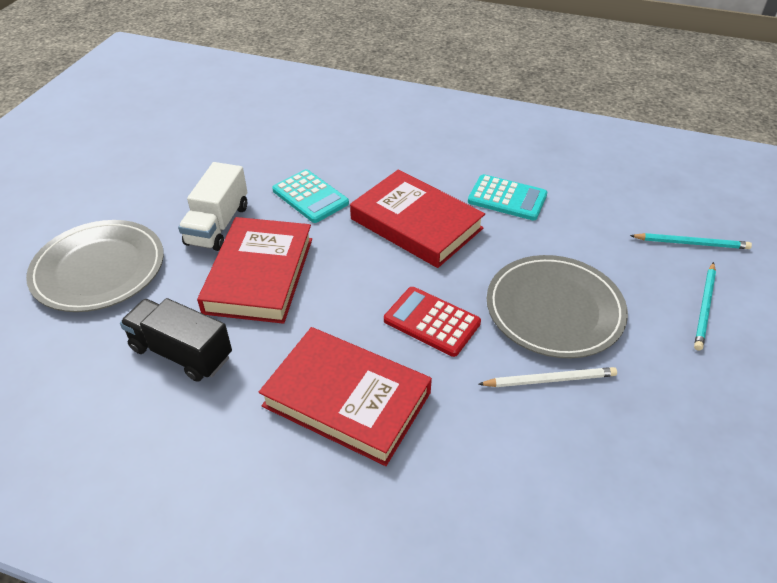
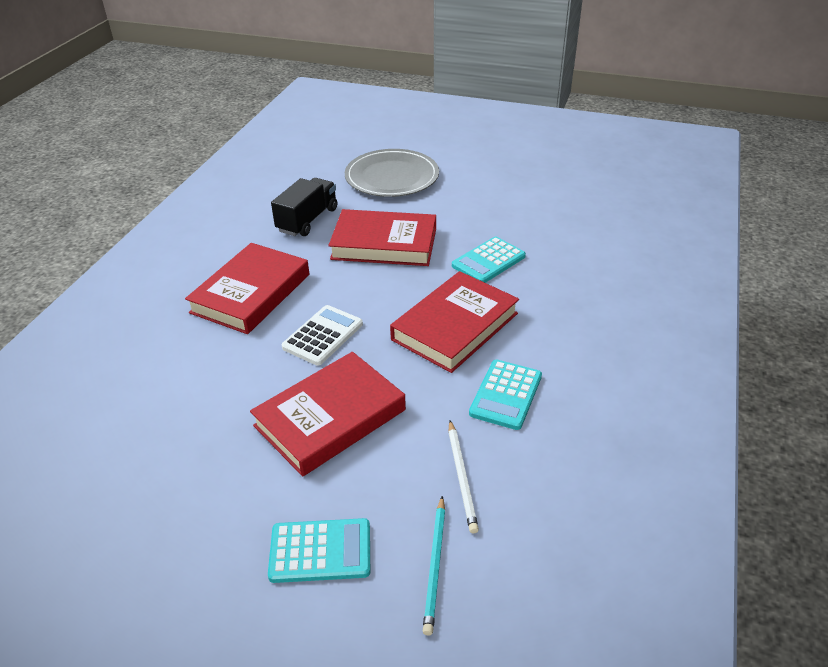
camera: 90 degrees right, 5 degrees down
(218, 225) = (444, 218): white truck -> none
(431, 322) = (323, 336): red calculator -> white calculator
(550, 380) = (245, 406): white pencil -> white pencil (462, 477)
(554, 309) = (330, 418): grey plate -> red book
(704, 307) = (320, 551): turquoise pencil -> turquoise calculator

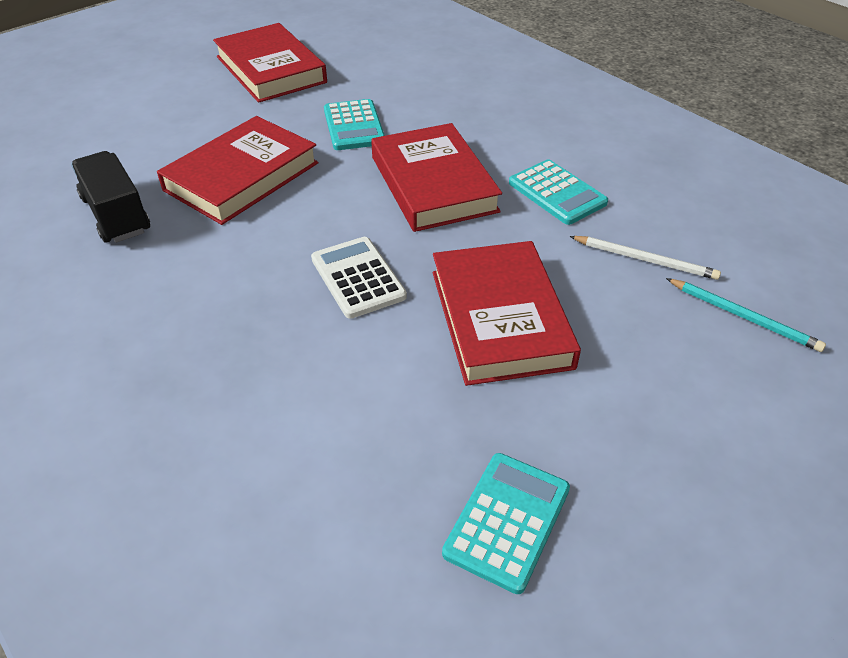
camera: 60 degrees left, 5 degrees up
(251, 293) = (210, 311): red book -> red book (270, 69)
(320, 551) = (689, 390): turquoise calculator -> turquoise calculator (507, 521)
(392, 177) = (120, 125): grey plate -> none

